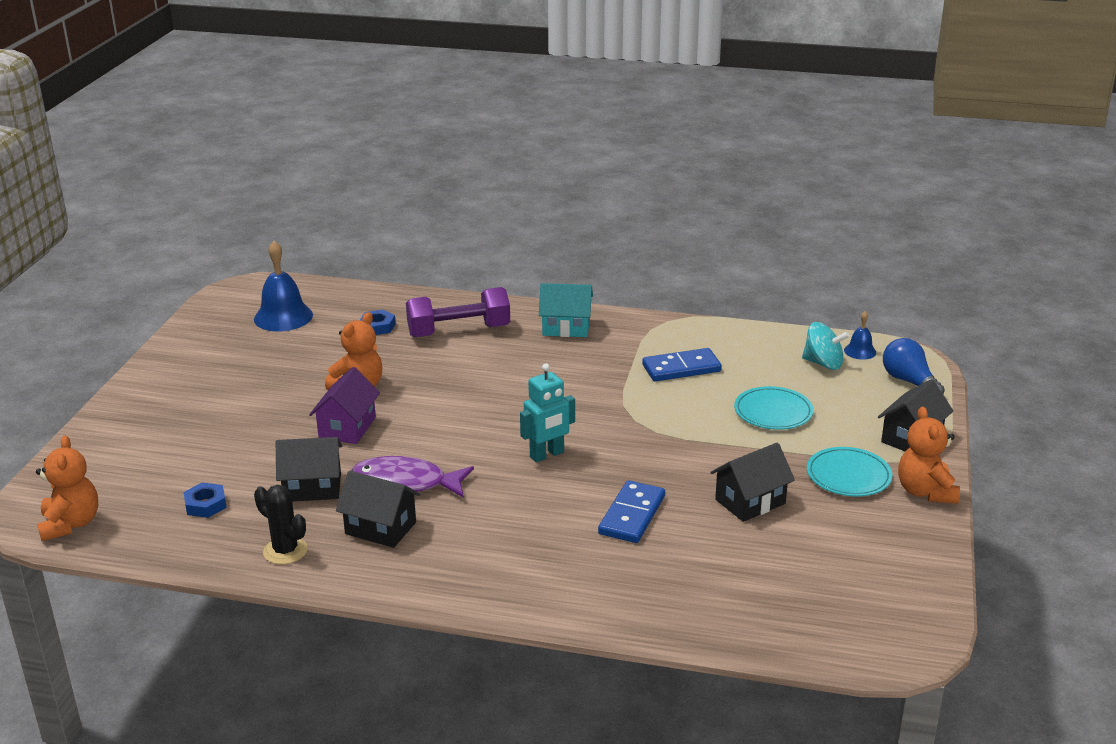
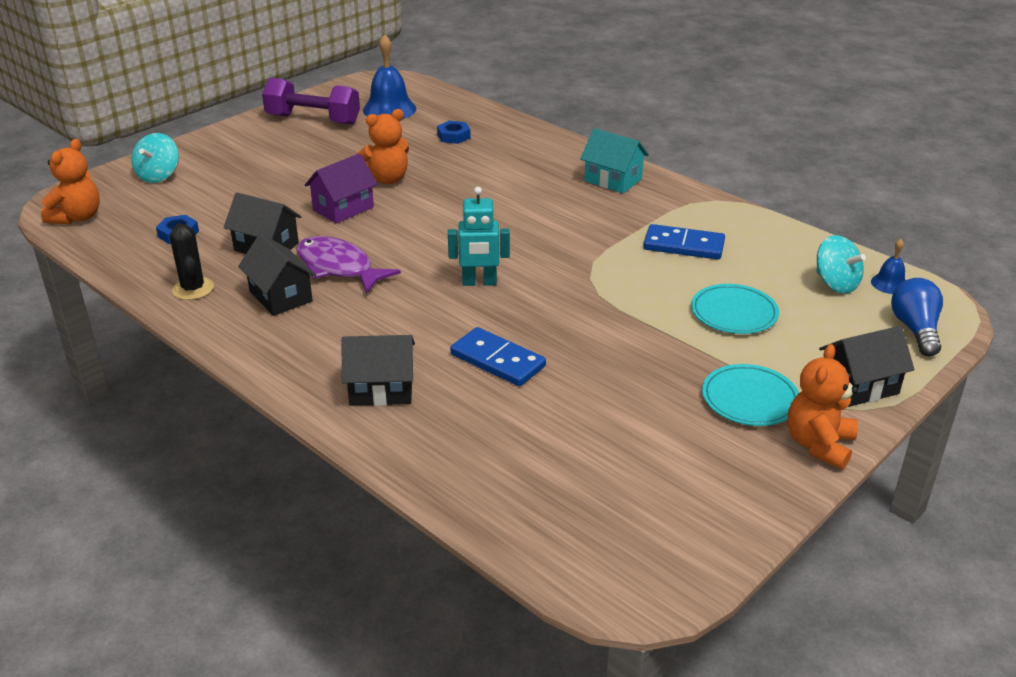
camera: 30 degrees right, 5 degrees up
(111, 454) = (158, 175): none -> turquoise spinning top
(459, 331) = (516, 158): purple dumbbell -> purple dumbbell (313, 120)
(632, 515) = (497, 360): blue domino -> blue domino turned 75 degrees clockwise
(750, 501) = (622, 388): black house -> black house (381, 389)

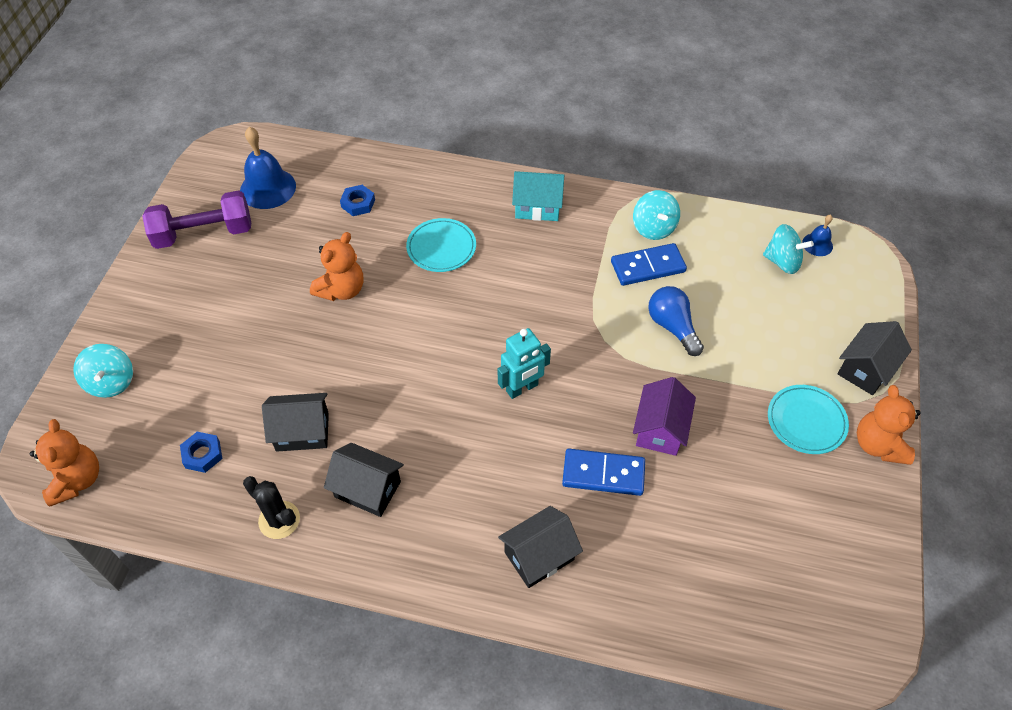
camera: 30 degrees left, 20 degrees up
(338, 267) = (389, 427): purple fish -> none
(343, 208) = (333, 347): purple house -> purple house (660, 429)
(716, 223) = (653, 228): none -> turquoise spinning top
(734, 313) = (735, 330): turquoise plate -> turquoise plate (441, 247)
(915, 329) = (864, 288): blue light bulb -> blue light bulb (672, 327)

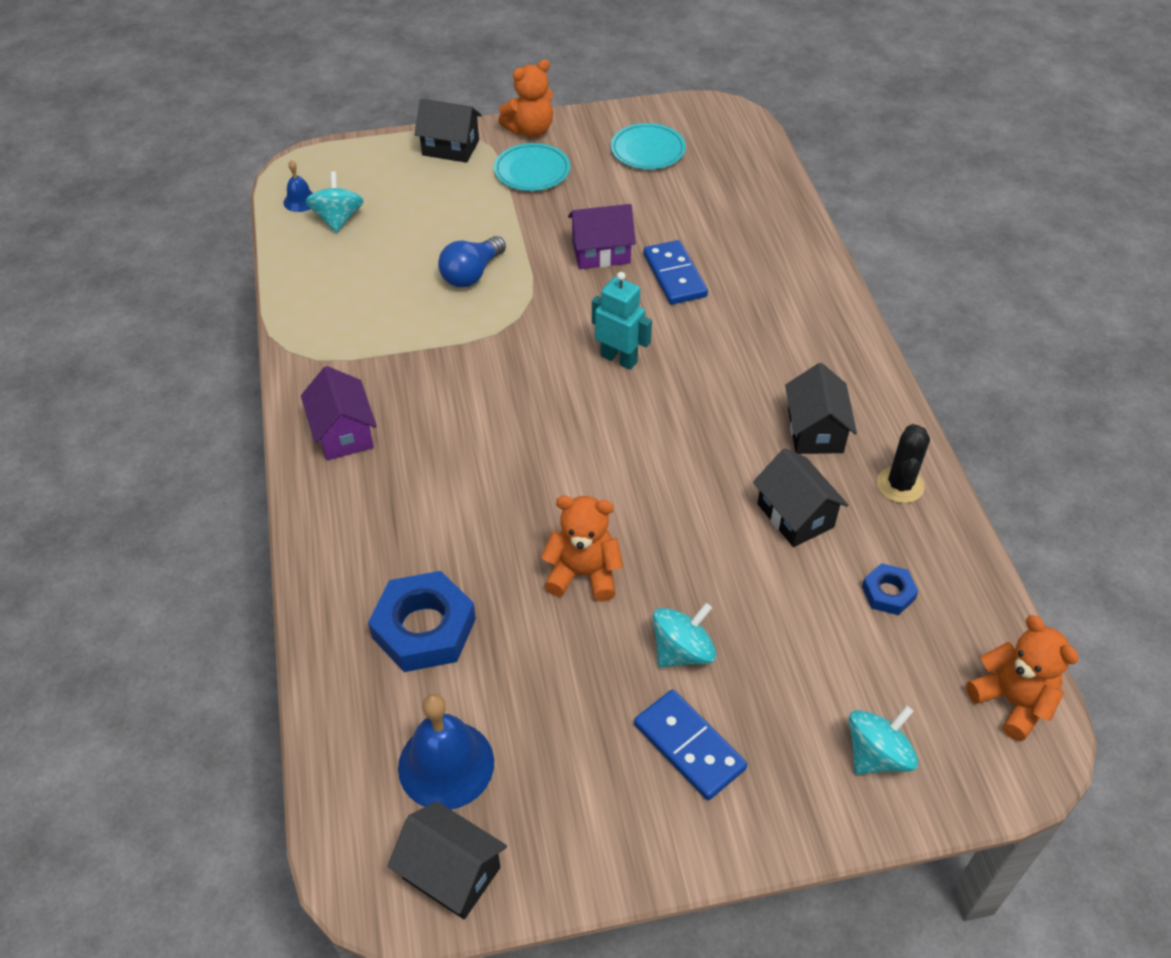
camera: 115 degrees left, 5 degrees down
(77, 480) = (1012, 701): orange teddy bear -> orange teddy bear turned 90 degrees clockwise
(204, 233) = (578, 800): purple dumbbell -> none
(358, 203) = (424, 628): blue nut -> blue nut, size x1.91
(441, 247) = (459, 501): turquoise plate -> turquoise plate (647, 150)
(537, 207) = (343, 433): turquoise house -> purple house
(539, 556) = (784, 291): black house -> black house (451, 873)
(648, 267) = (396, 312): blue domino -> blue domino (689, 746)
(653, 228) = (332, 323): turquoise spinning top -> turquoise spinning top (682, 651)

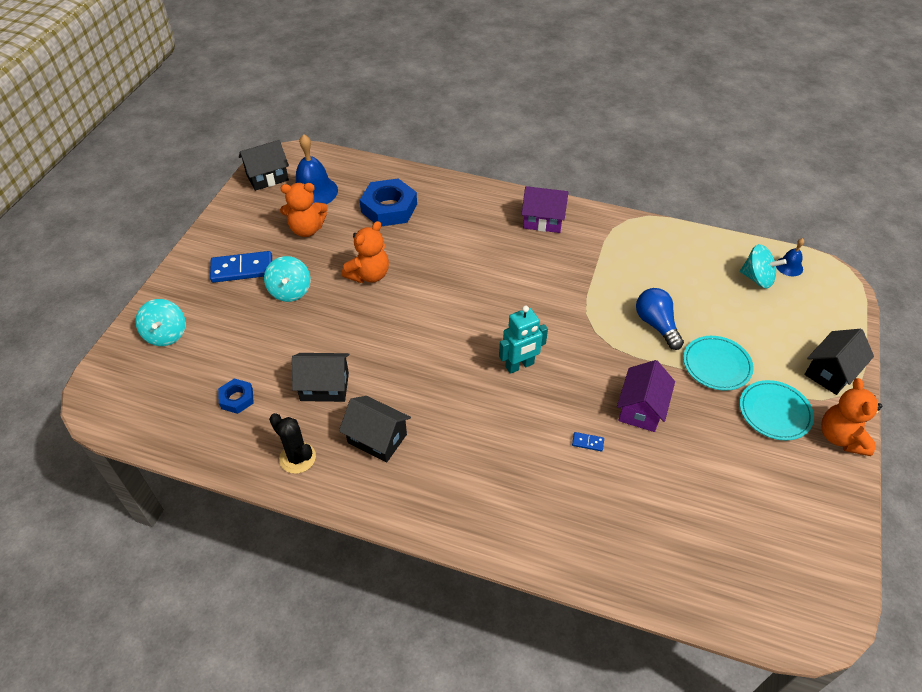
camera: 120 degrees right, 0 degrees up
(647, 150) = (775, 513): turquoise plate -> turquoise plate (716, 365)
(675, 275) = (587, 442): blue domino -> blue domino, size x0.43
(1012, 701) = (127, 411): orange teddy bear -> orange teddy bear (307, 229)

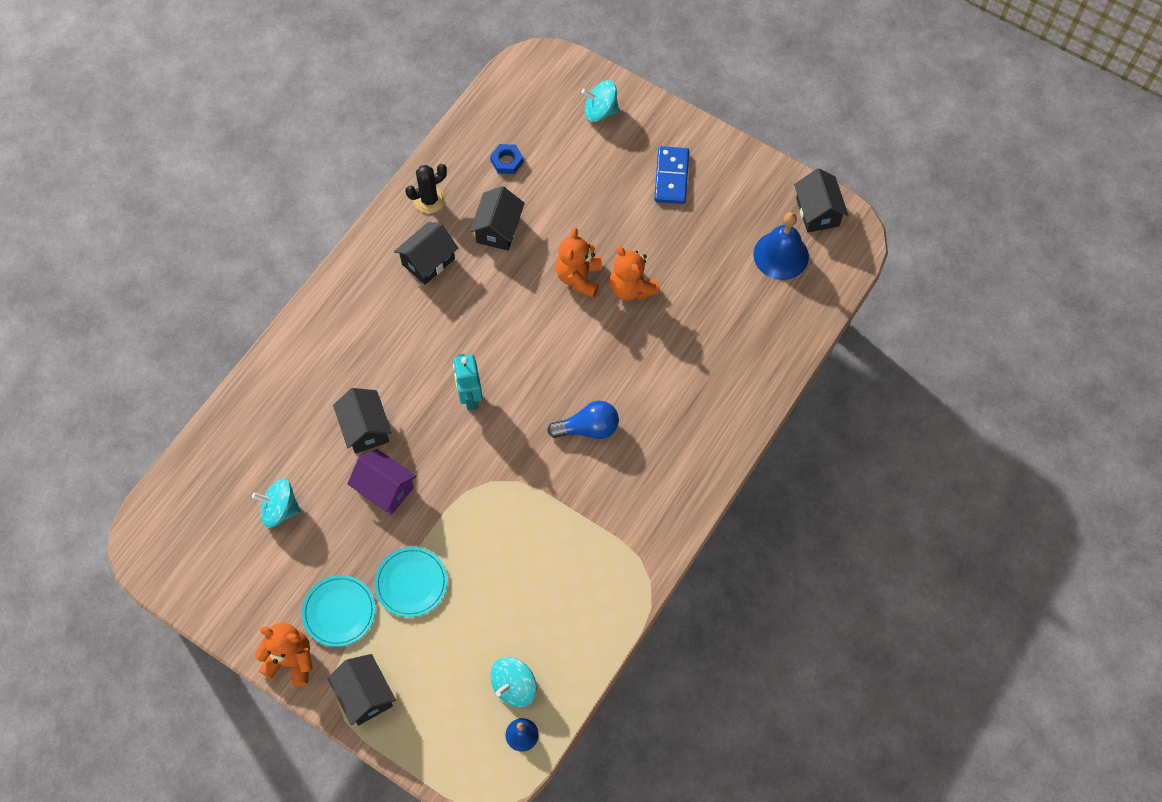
camera: 105 degrees right, 15 degrees up
(290, 291) = (628, 215): turquoise spinning top -> turquoise spinning top (280, 510)
(307, 229) = (718, 240): orange teddy bear -> orange teddy bear (579, 277)
(389, 208) = (733, 326): blue nut -> none
(543, 221) = (671, 483): purple house -> none
(587, 442) = (365, 429): blue domino -> black house
(656, 325) = (481, 545): blue light bulb -> blue light bulb (588, 428)

